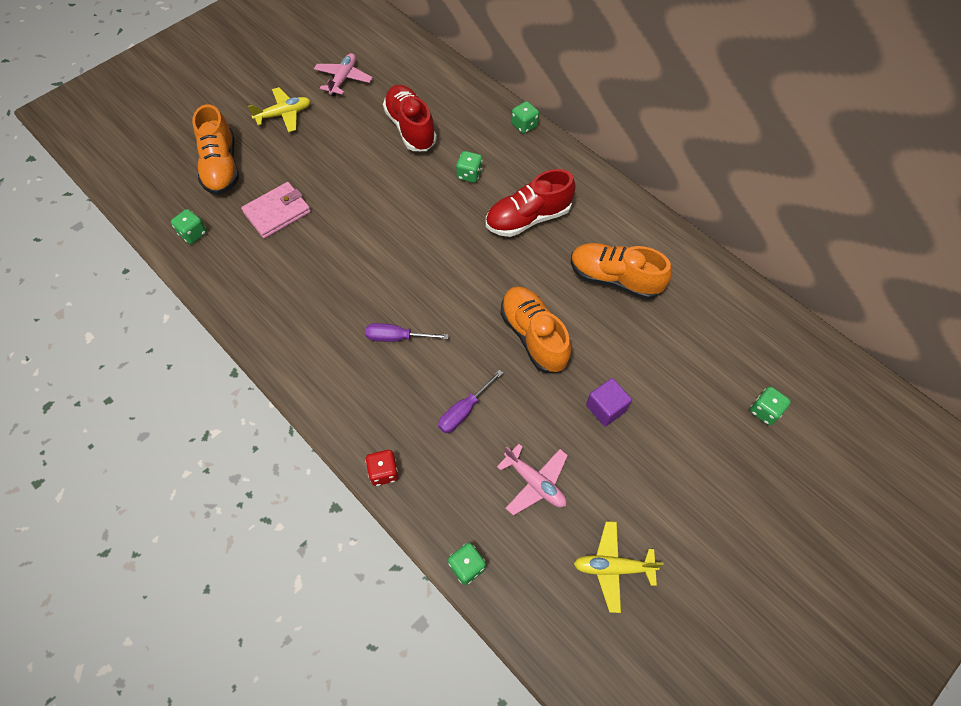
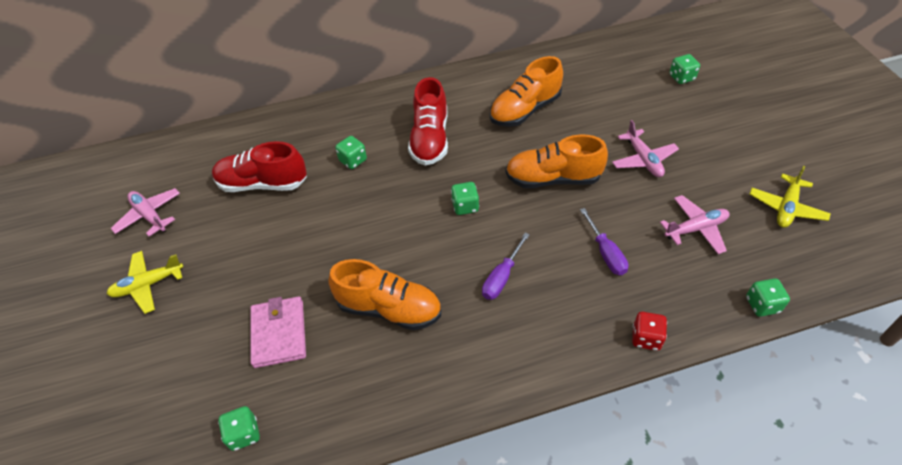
camera: 60 degrees left, 10 degrees down
(221, 167) = (169, 372): orange shoe -> orange shoe (389, 308)
(284, 114) = (148, 285): yellow plane -> yellow plane turned 120 degrees counterclockwise
(524, 125) = (328, 106): green dice -> green dice (465, 206)
(606, 408) = (643, 159): purple cube -> pink plane

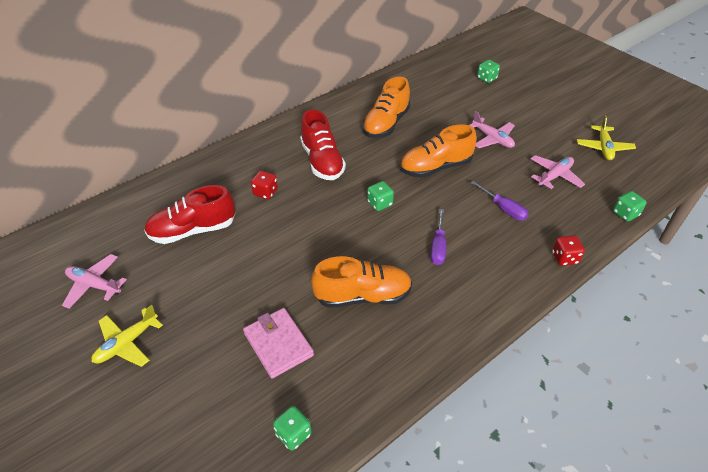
camera: 25 degrees left, 5 degrees down
(353, 160) = (265, 192): green dice -> red dice

